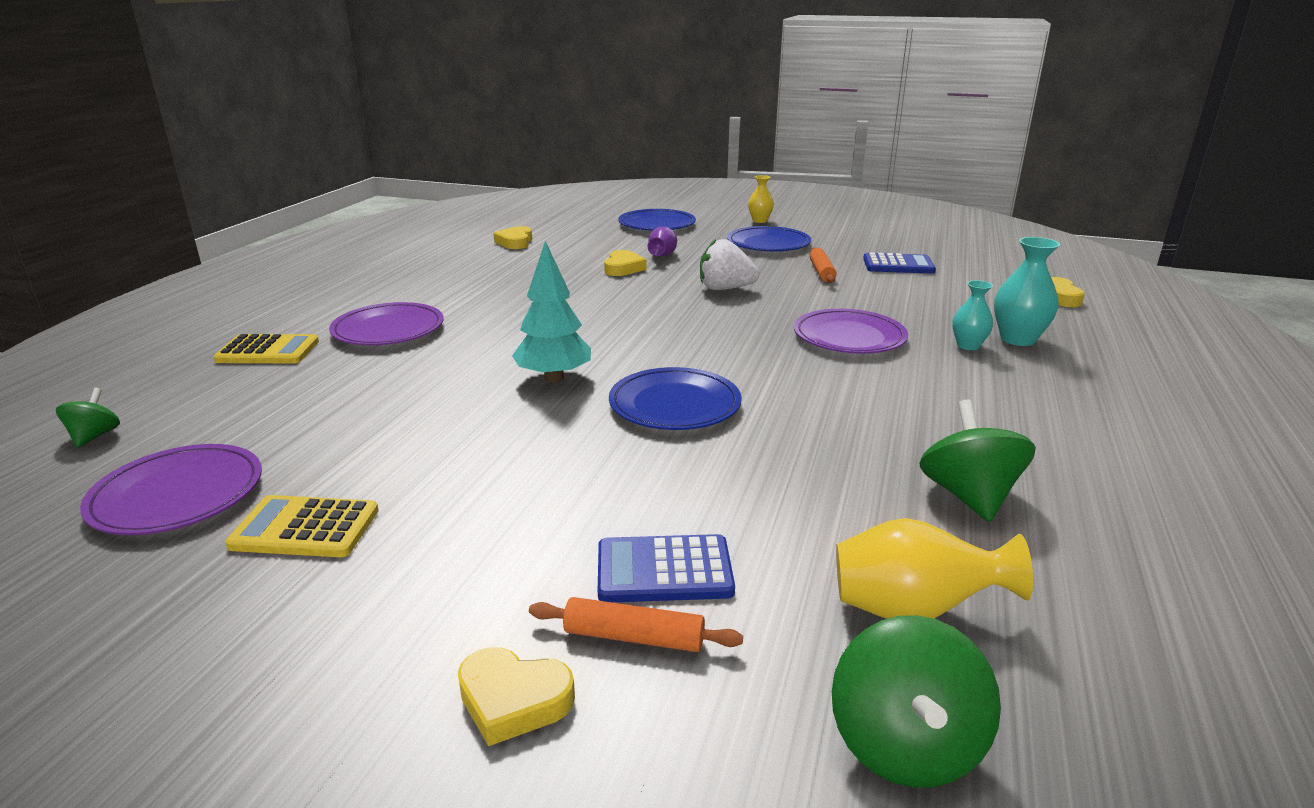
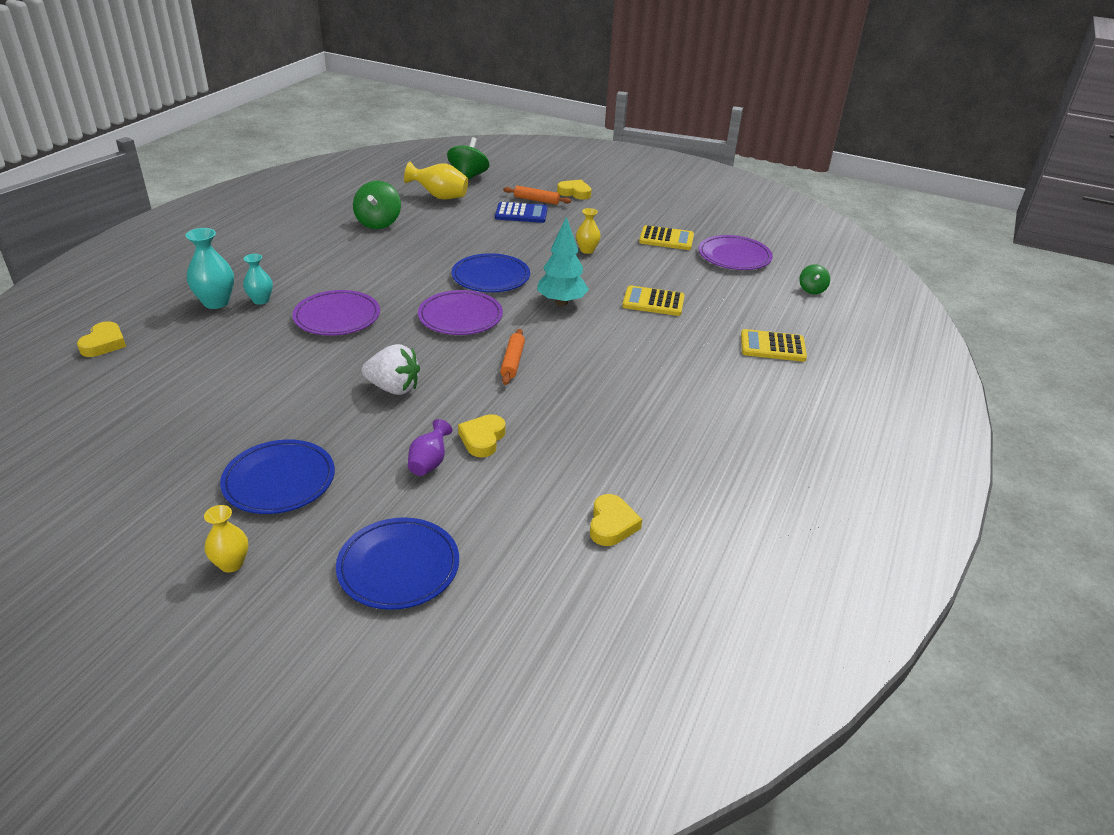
camera: 175 degrees left, 10 degrees up
(388, 330) = (695, 361): purple plate -> purple plate (460, 317)
(407, 391) = (653, 302): none -> yellow calculator
(502, 476) = (587, 250): none -> yellow vase
(822, 272) = (273, 408): orange rolling pin -> orange rolling pin (512, 362)
(898, 265) = (178, 412): blue calculator -> none

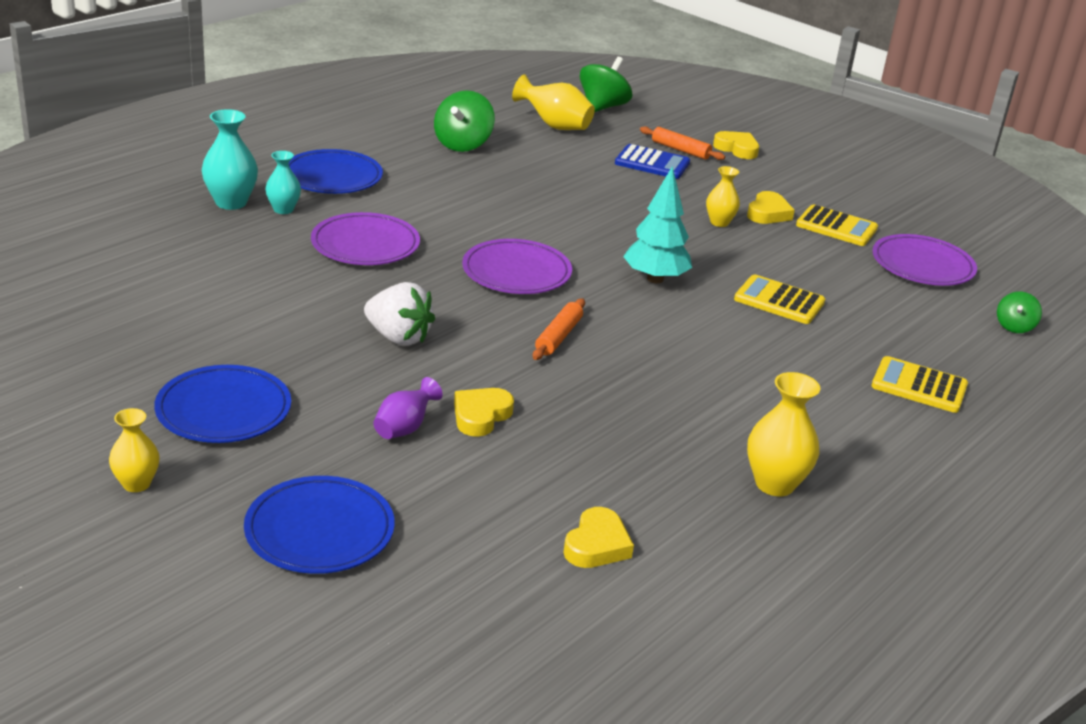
camera: 15 degrees right, 5 degrees down
(104, 344) = (89, 225): yellow heart -> yellow heart (768, 213)
(491, 277) = (576, 232): blue plate -> blue plate (332, 177)
(712, 444) = (774, 484): none -> yellow vase

